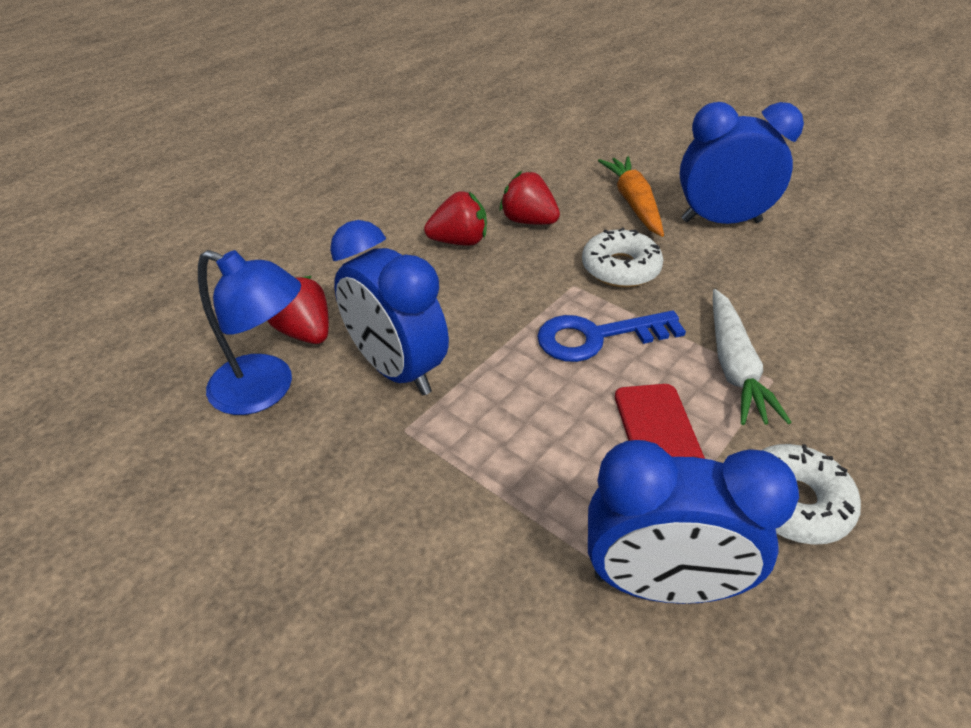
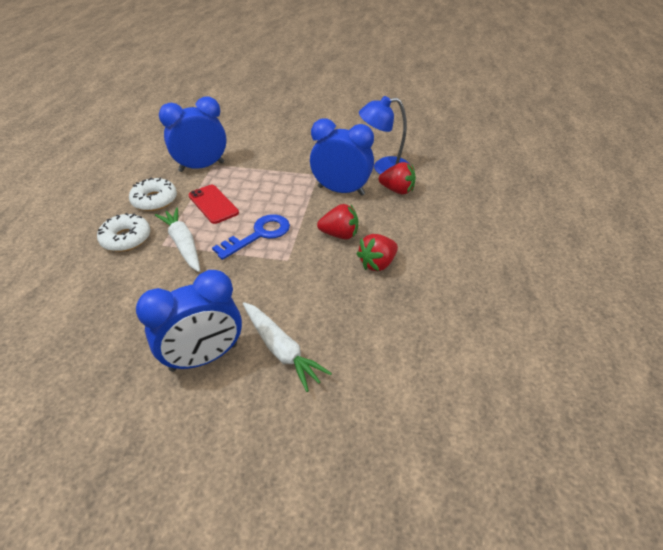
camera: 150 degrees right, 0 degrees up
(528, 221) = (348, 298): red strawberry -> red strawberry (339, 235)
(620, 268) = (265, 282): white donut -> white donut (126, 238)
(633, 203) = (281, 350): orange carrot -> white carrot

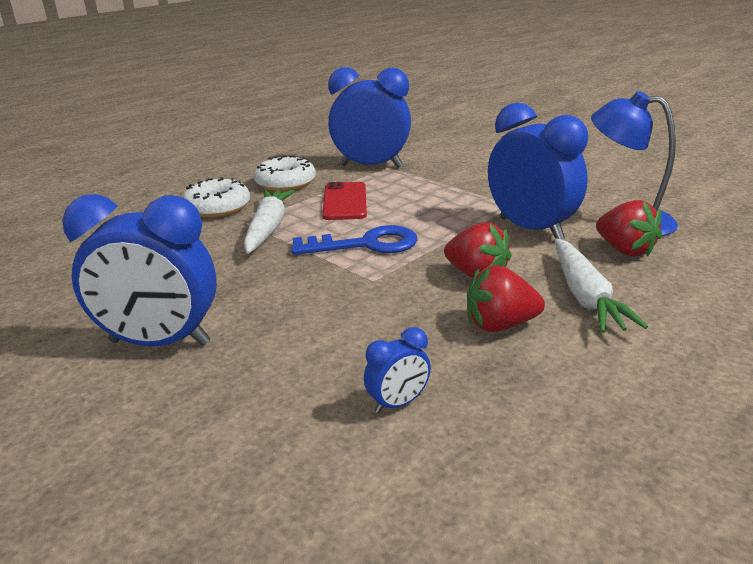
camera: 35 degrees right, 15 degrees down
(281, 350) = (254, 372): white carrot -> white carrot (585, 296)
(370, 332) = (398, 403): none -> blue clock

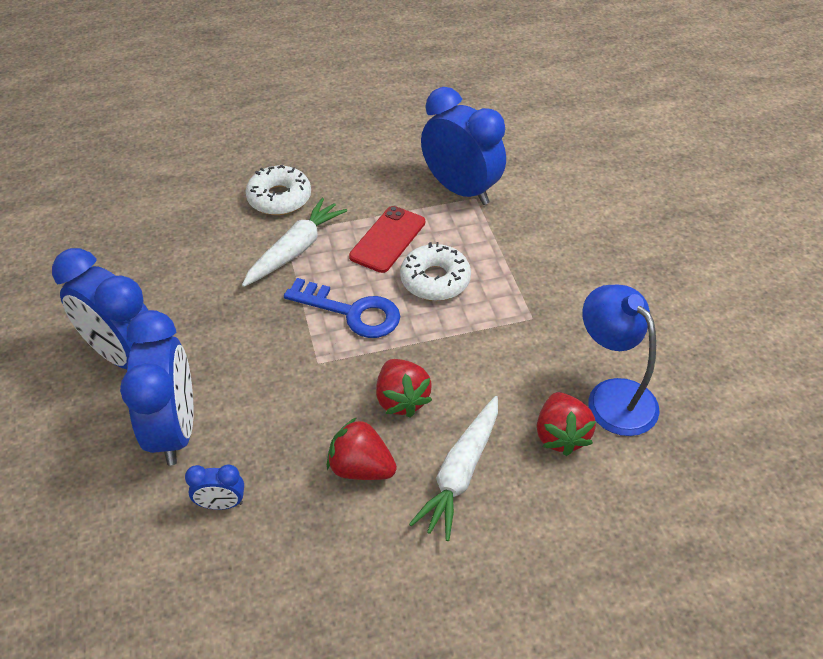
camera: 30 degrees right, 20 degrees up
(285, 183) = (362, 184): white donut -> white donut (435, 280)
(531, 229) = (509, 362): blue clock -> blue clock (175, 429)

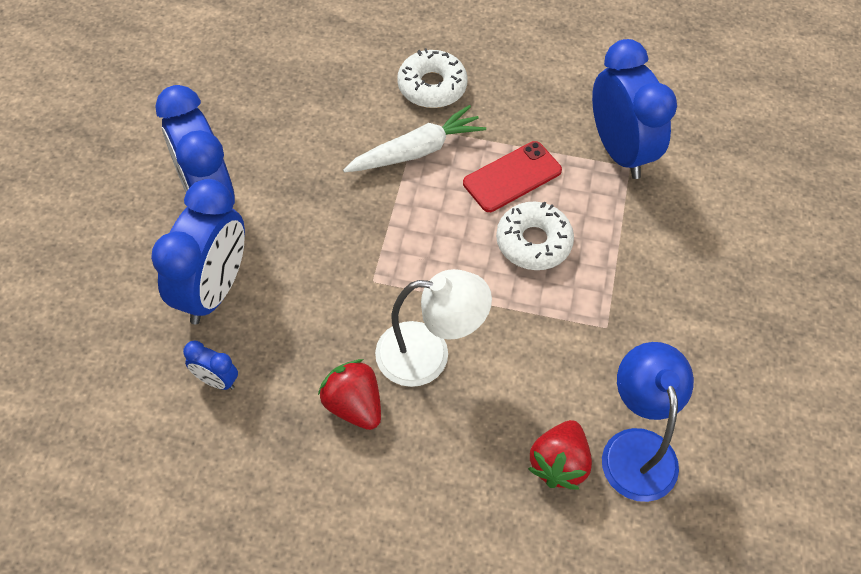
camera: 25 degrees right, 10 degrees up
(352, 312) = (433, 242): blue key -> none
(401, 399) = (428, 354): red strawberry -> white lamp
(460, 473) = (440, 454): white carrot -> none

